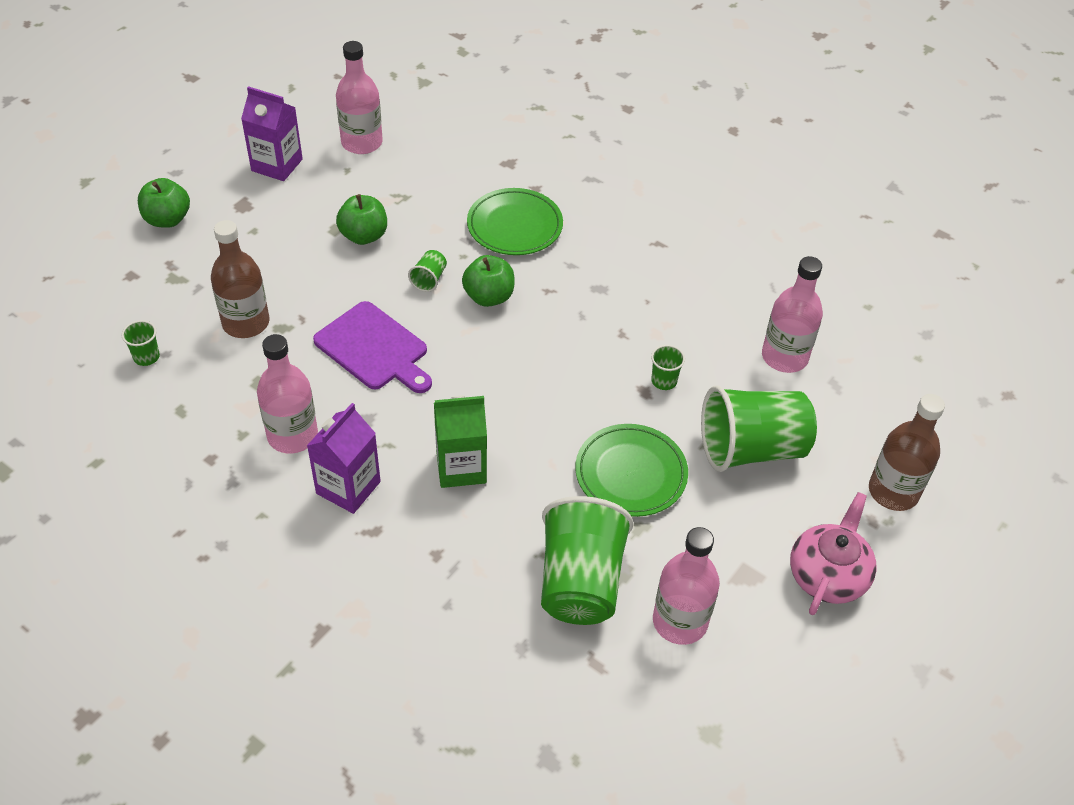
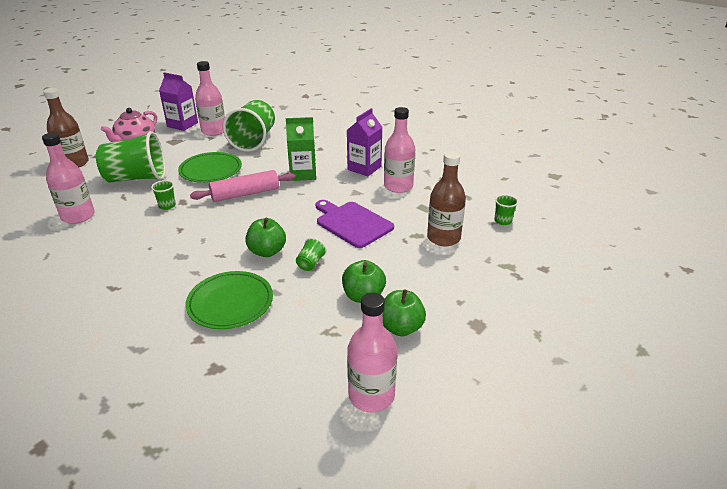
camera: 175 degrees left, 15 degrees down
(167, 219) = (539, 312): green apple -> green apple (401, 327)
(277, 165) = (458, 367): purple carton -> purple carton (182, 124)
(550, 411) = (245, 194): none -> pink rolling pin

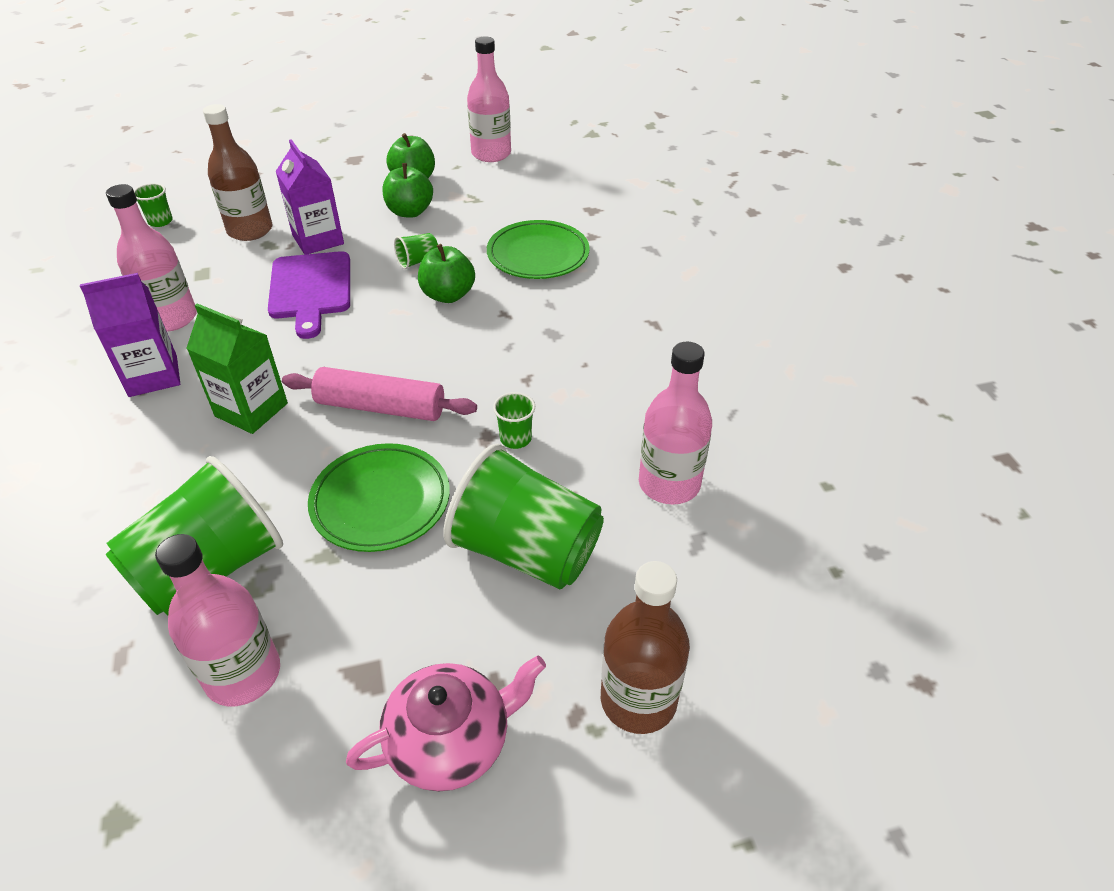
camera: 145 degrees left, 10 degrees up
(182, 124) = (281, 772): purple carton -> purple carton (318, 240)

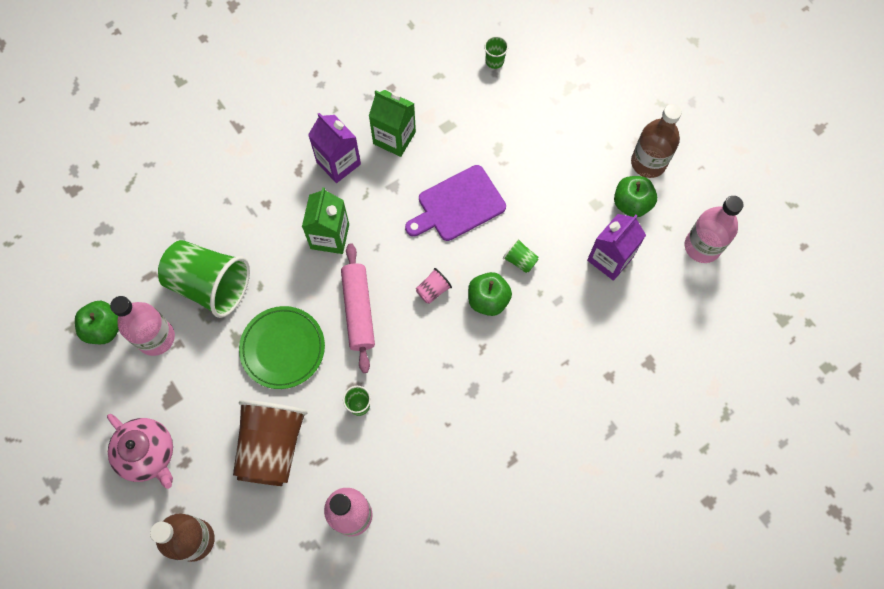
camera: 70 degrees right, 25 degrees up
(171, 318) = (394, 138): pink bottle -> green carton
(250, 230) = (509, 126): brown bottle -> brown bottle (648, 163)
(318, 240) = (517, 178): purple carton -> purple carton (610, 259)
(403, 334) = (433, 290): none -> pink cup
(410, 212) = (583, 223): green apple -> green apple (104, 328)
(526, 551) = (272, 446): green cup -> brown cup
(538, 255) = (565, 344): green plate -> none

